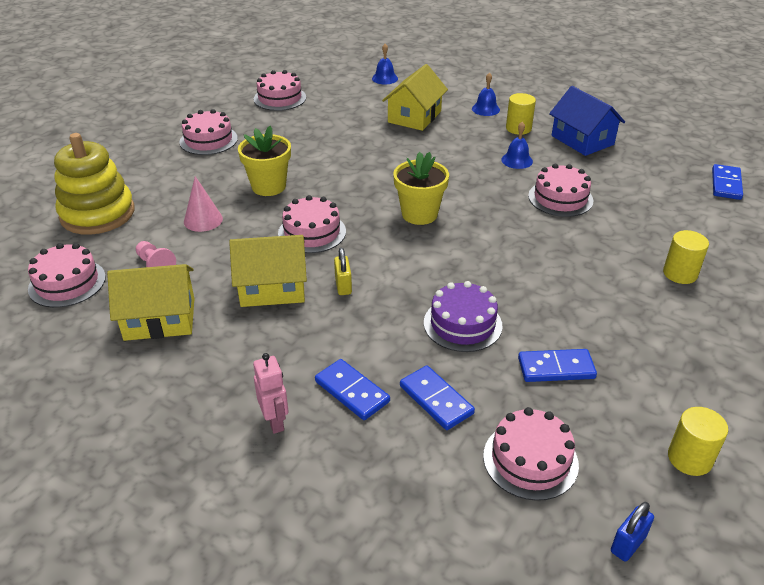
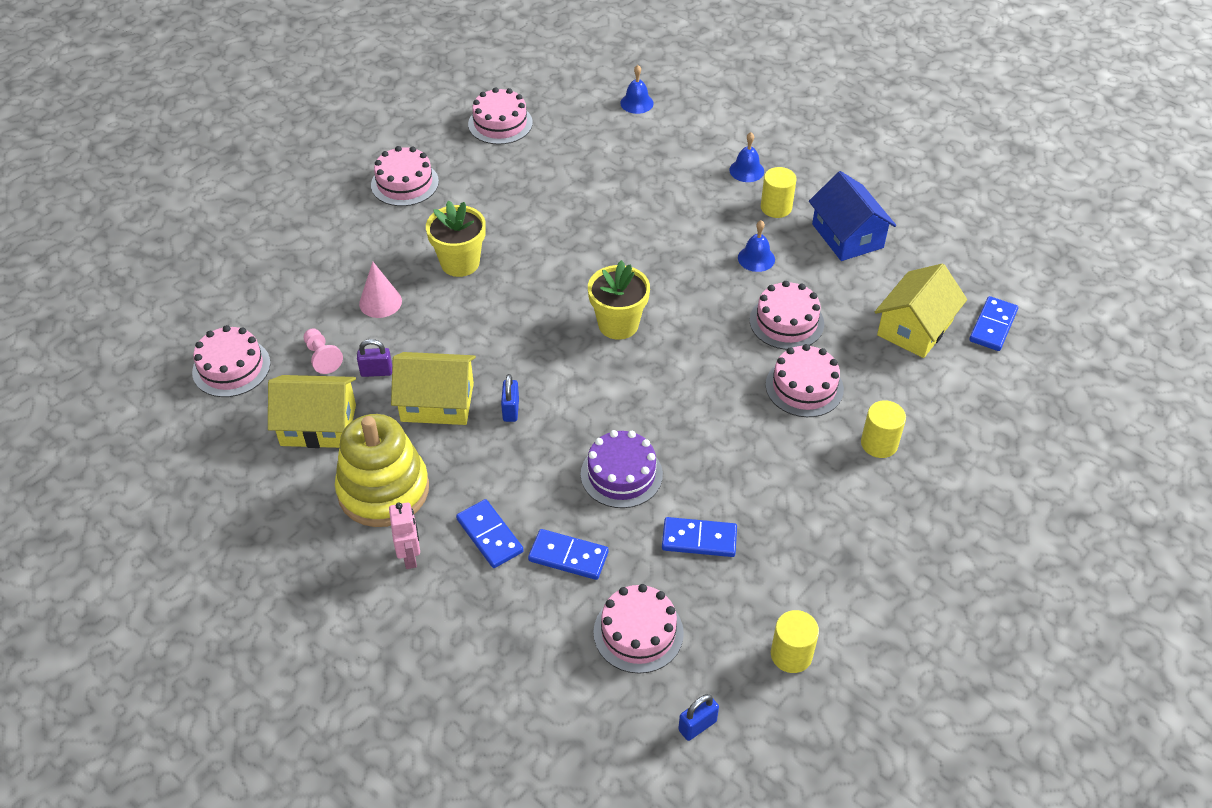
camera: 10 degrees right, 10 degrees up
(97, 214) = (270, 279): yellow stacking toy -> yellow stacking toy (383, 490)
(209, 271) = (376, 372): none -> purple padlock
(312, 232) = (494, 334): pink cake -> pink cake (804, 387)
(343, 286) = (511, 410): yellow padlock -> blue padlock
(414, 117) = (655, 173): yellow house -> yellow house (915, 328)
(436, 400) = (568, 556): blue domino -> blue domino turned 45 degrees counterclockwise

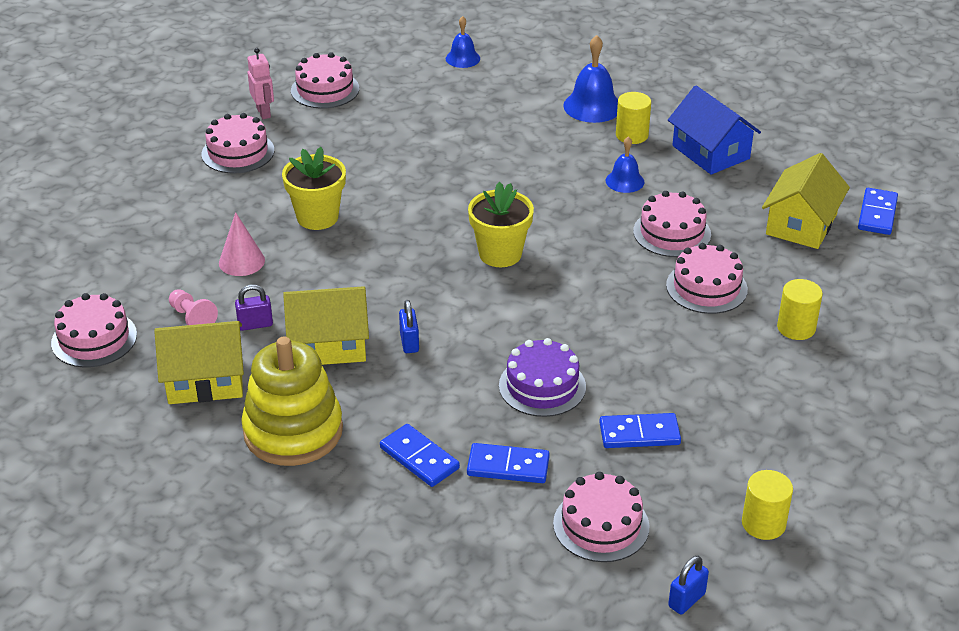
camera: 10 degrees left, 10 degrees down
(410, 556) = (339, 488): pink robot -> pink robot (264, 113)
(746, 170) = (592, 106): blue bell -> blue bell, size x1.61

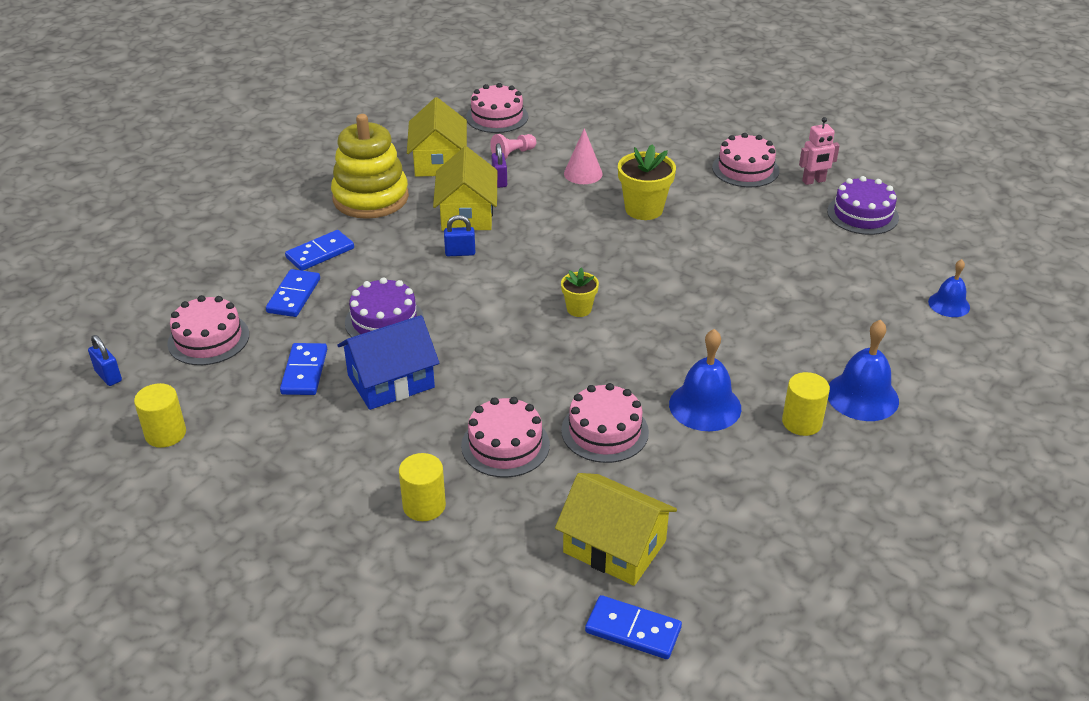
camera: 95 degrees right, 0 degrees up
(325, 89) = (862, 214): pink cake -> purple cake
(500, 254) = (579, 309): yellow flower pot -> yellow flower pot, size x0.59
(624, 181) = (705, 406): blue bell -> blue bell, size x1.61
(711, 152) = (770, 487): blue house -> blue house (391, 381)

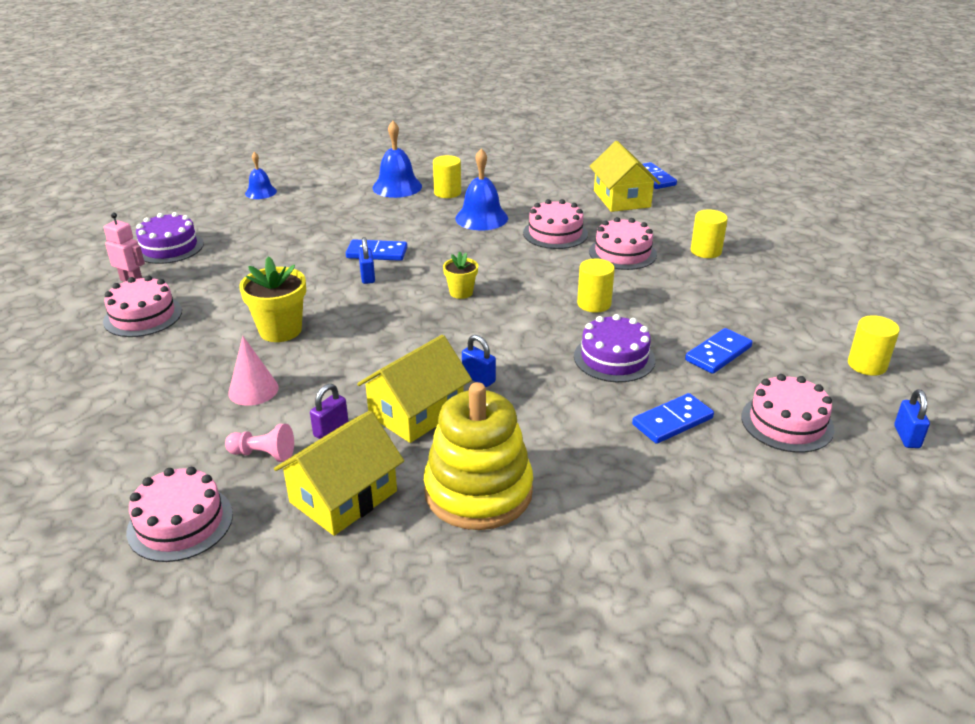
camera: 135 degrees left, 5 degrees down
(320, 253) = (604, 453): blue domino -> blue domino (377, 253)
(391, 381) = (656, 316): blue house -> none
(458, 363) = (594, 304): none -> yellow cylinder
(672, 279) = (367, 277): none -> blue padlock

